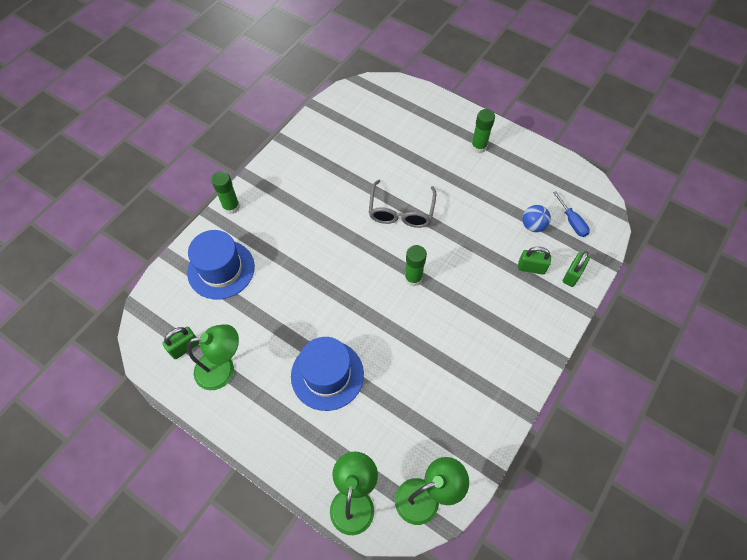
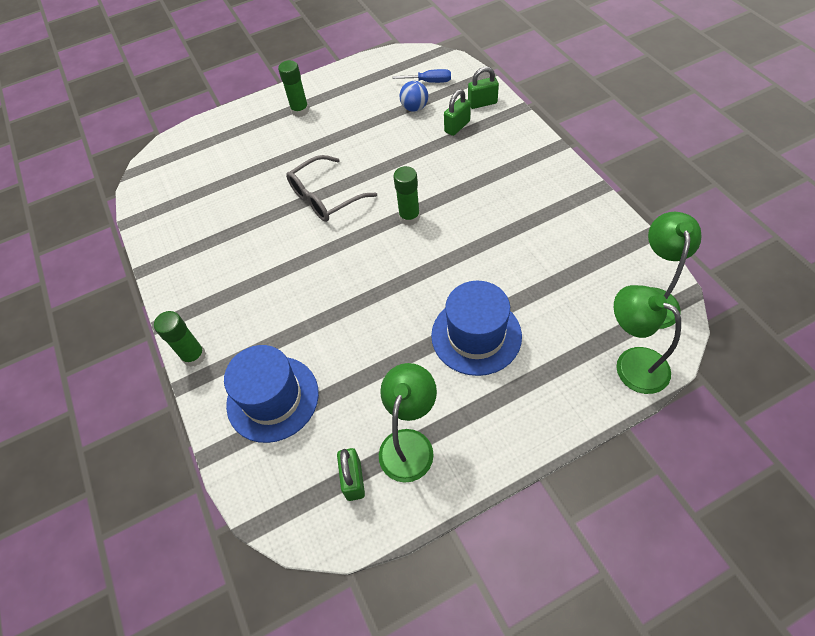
camera: 55 degrees left, 5 degrees down
(401, 211) = (325, 197): grey glasses -> grey glasses turned 105 degrees clockwise
(572, 275) = (482, 103): green padlock -> green padlock turned 75 degrees counterclockwise

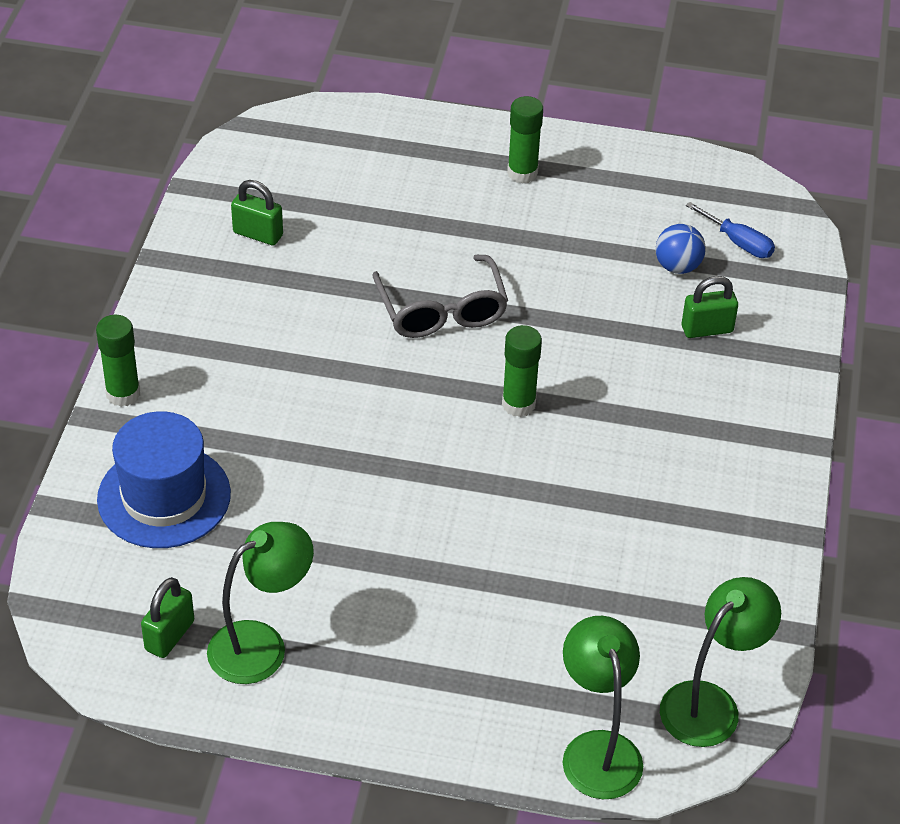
camera: 30 degrees right, 10 degrees down
(325, 197) = (441, 310): grey glasses -> grey glasses turned 105 degrees counterclockwise
(476, 335) = (451, 591): blue hat -> none
(482, 103) = (778, 319): green padlock -> green padlock (258, 234)

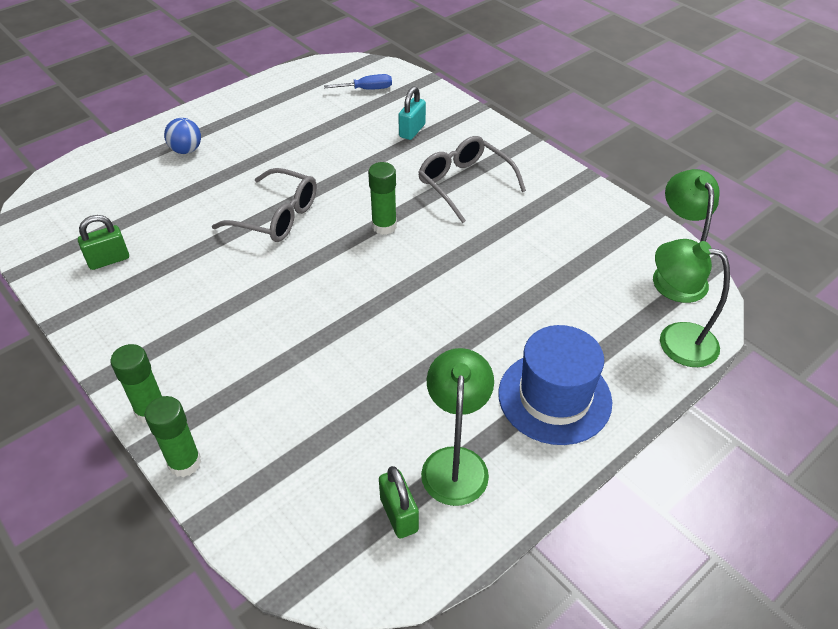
camera: 50 degrees left, 0 degrees up
(164, 497) = (270, 442): blue hat -> blue hat (554, 397)
(522, 173) = (218, 130): green glue stick -> green glue stick (184, 463)
(663, 431) = (465, 184): none -> grey glasses
(677, 266) = (357, 116): blue ball -> blue ball (186, 150)
(707, 329) = (412, 131): green padlock -> turquoise padlock

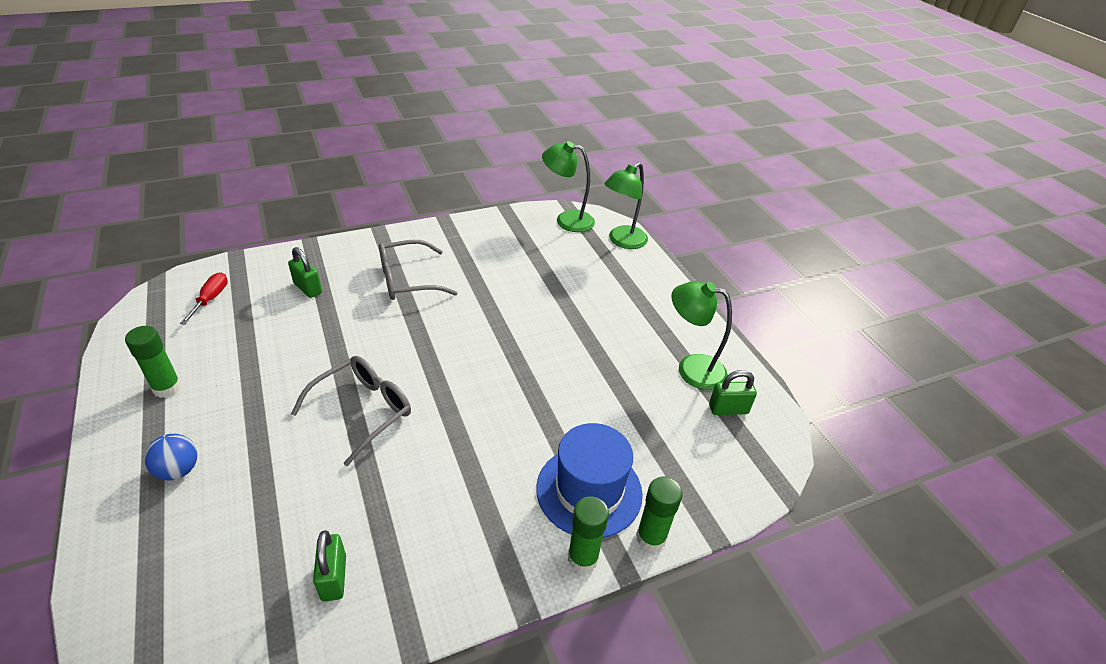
camera: 75 degrees left, 5 degrees down
(367, 89) = (211, 299): blue screwdriver -> red screwdriver
(384, 226) = (428, 340): green glue stick -> green glue stick (167, 388)
(412, 131) = (308, 288): turquoise padlock -> green padlock
(554, 397) = (650, 306): blue hat -> blue hat (589, 490)

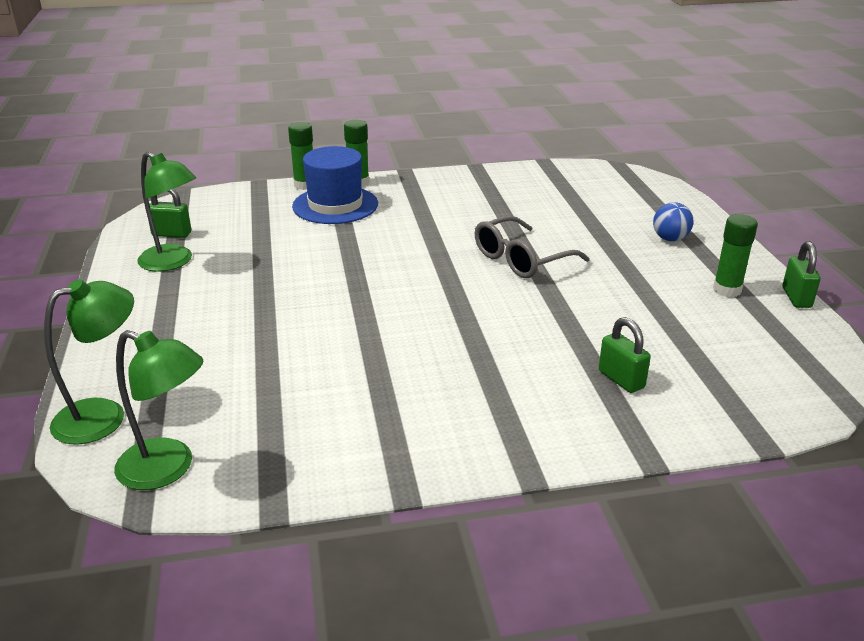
camera: 165 degrees left, 10 degrees down
(211, 299) = (750, 375): red screwdriver -> none
(334, 577) = (528, 189): green padlock -> green padlock (796, 297)
(408, 280) = (477, 380): grey glasses -> none

